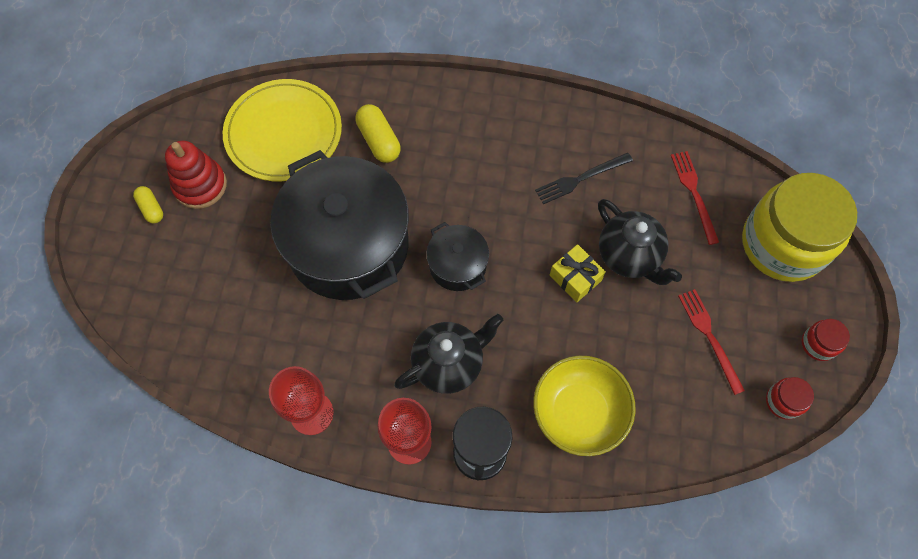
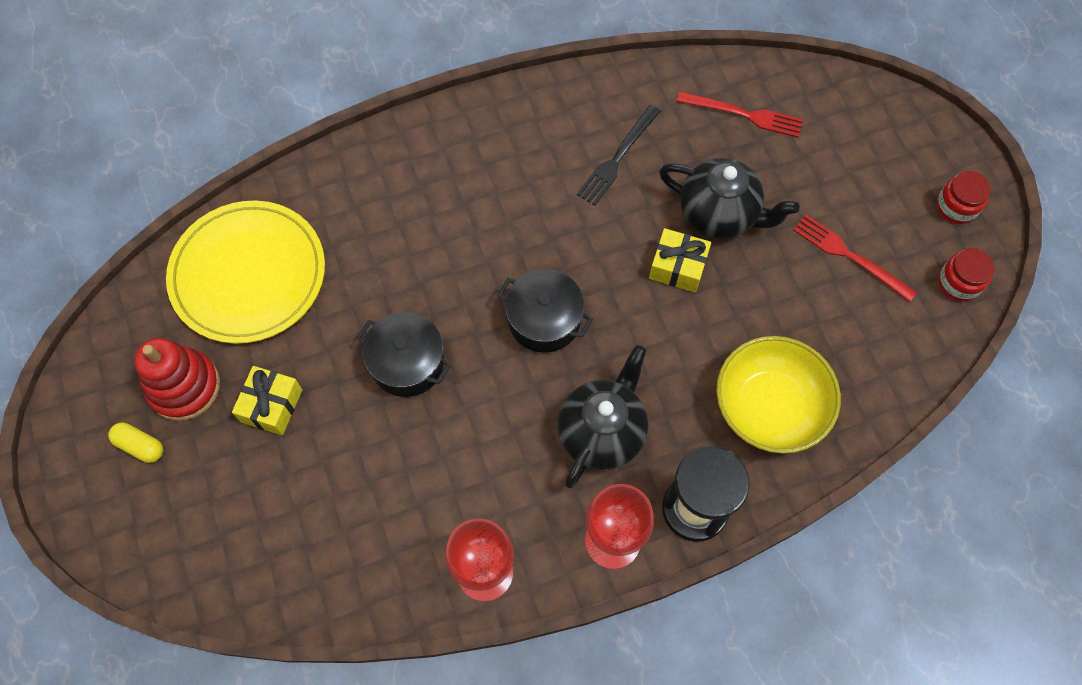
camera: 30 degrees left, 0 degrees up
(245, 226) = (271, 405): none -> yellow gift
(348, 245) = (407, 363): black pot -> black pot, size x0.47
(379, 140) = (367, 227): yellow capsule -> none
(694, 193) = (743, 114): red fork -> red fork turned 150 degrees clockwise
(783, 244) = (862, 122): yellow jar -> none

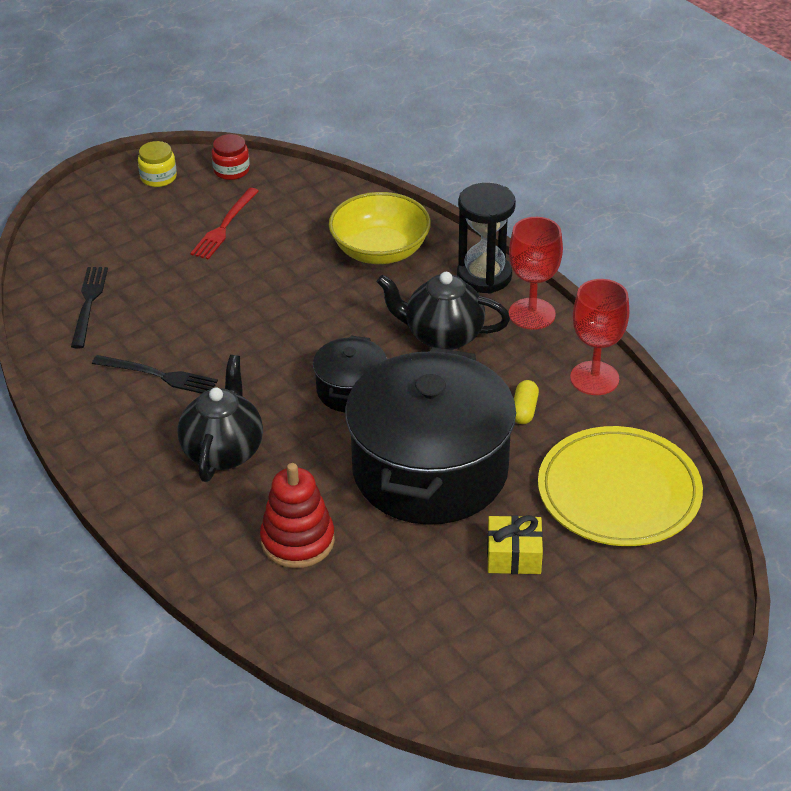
camera: 105 degrees left, 25 degrees down
(140, 446) = (600, 645): yellow capsule -> yellow capsule (524, 410)
(184, 387) = (524, 630): red stacking toy -> red stacking toy (297, 541)
(248, 274) = (380, 618): yellow plate -> yellow plate (619, 492)
(407, 363) = (430, 470): black pot -> black pot, size x2.13
(678, 267) = (267, 319): yellow gift -> none
(719, 214) = (204, 303): black teapot -> black teapot (223, 451)
(743, 114) = (89, 304): red fork -> black fork
(956, 206) = (158, 177): red jar -> yellow jar

